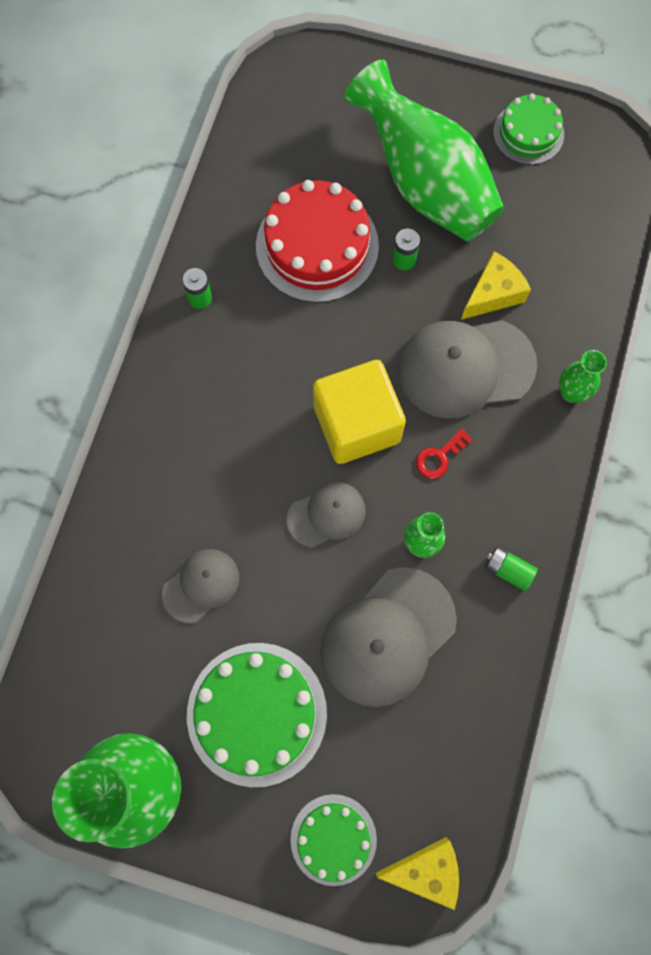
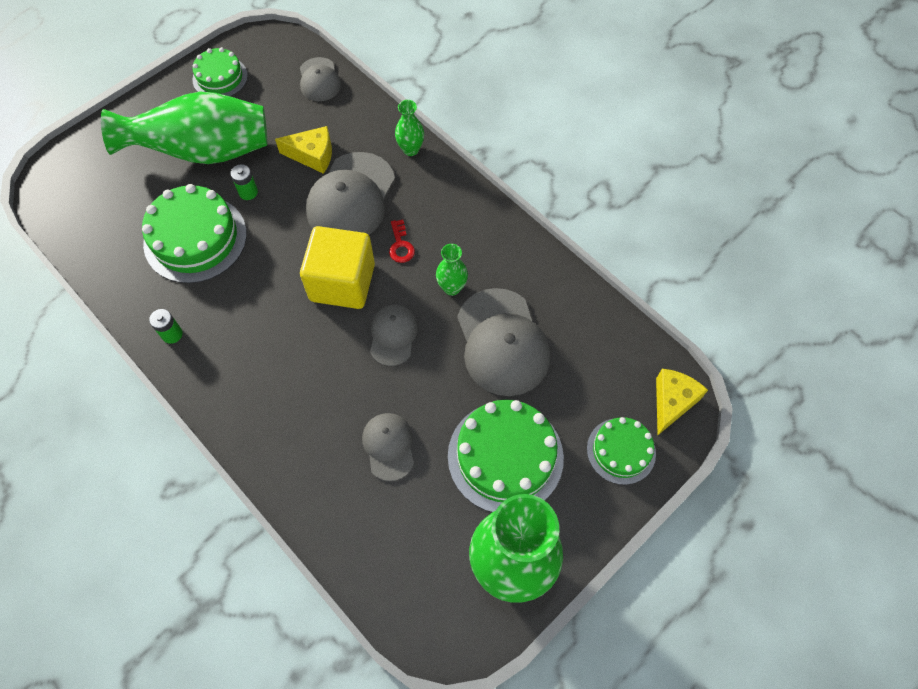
camera: 60 degrees left, 10 degrees down
(317, 246) = (195, 238): red cake -> green cake
(493, 294) = (313, 155): yellow cheese -> yellow cheese turned 105 degrees clockwise
(508, 570) = (503, 247): green battery -> none
(598, 236) = (319, 80): none -> grey cap

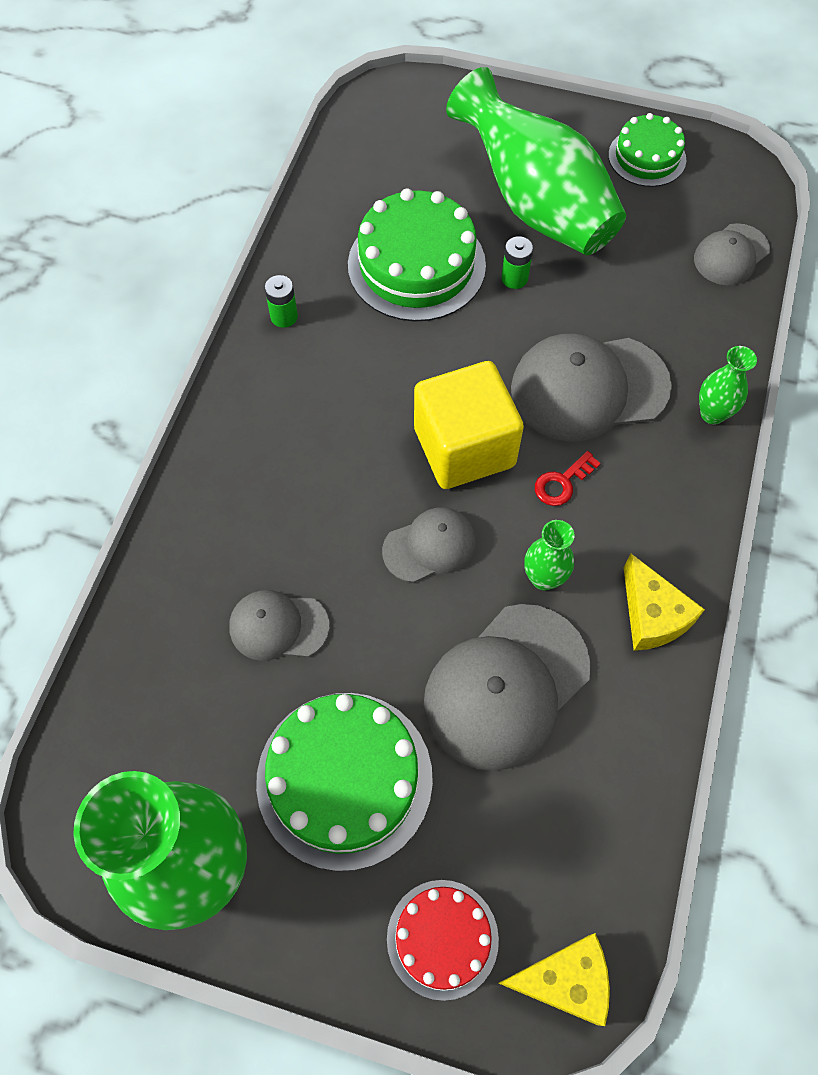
camera: 60 degrees right, 0 degrees up
(313, 155) = (616, 312): yellow cheese -> yellow cheese (652, 615)
(389, 446) = (278, 626): grey cap -> grey cap turned 135 degrees counterclockwise
(621, 451) = (442, 938): green cake -> red cake

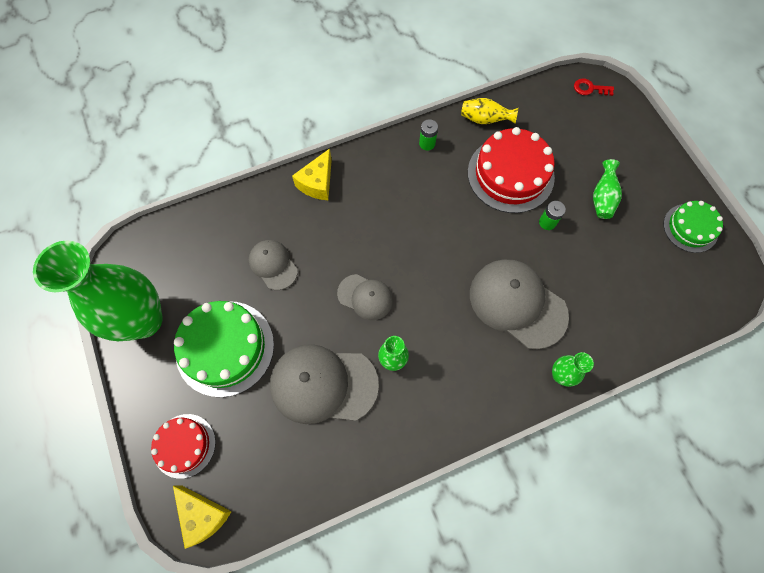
camera: 50 degrees right, 5 degrees up
(316, 233) = (485, 120): none -> yellow vase
(416, 265) = (510, 174): green cake -> red cake
(464, 447) = (430, 272): yellow cube -> none
(535, 203) = (602, 198): green vase -> green vase, size x0.42
(562, 482) = (452, 331): red key -> red key (589, 88)
(652, 615) = (416, 426): yellow cheese -> yellow cheese (317, 183)
(731, 255) = (671, 315): grey cap -> none

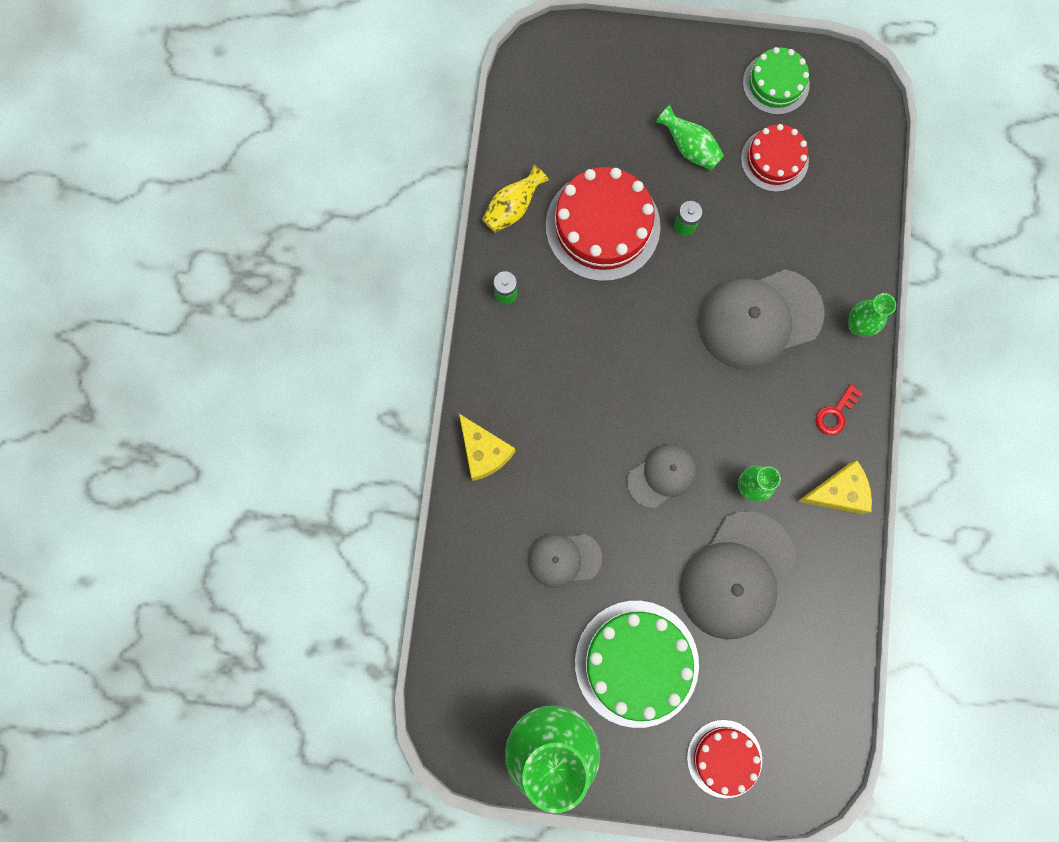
camera: 60 degrees left, 10 degrees up
(203, 515) = (808, 770): yellow cheese -> yellow cheese (837, 492)
(589, 88) = (542, 62): red key -> red key (835, 413)
(636, 255) = (774, 160): none -> red cake

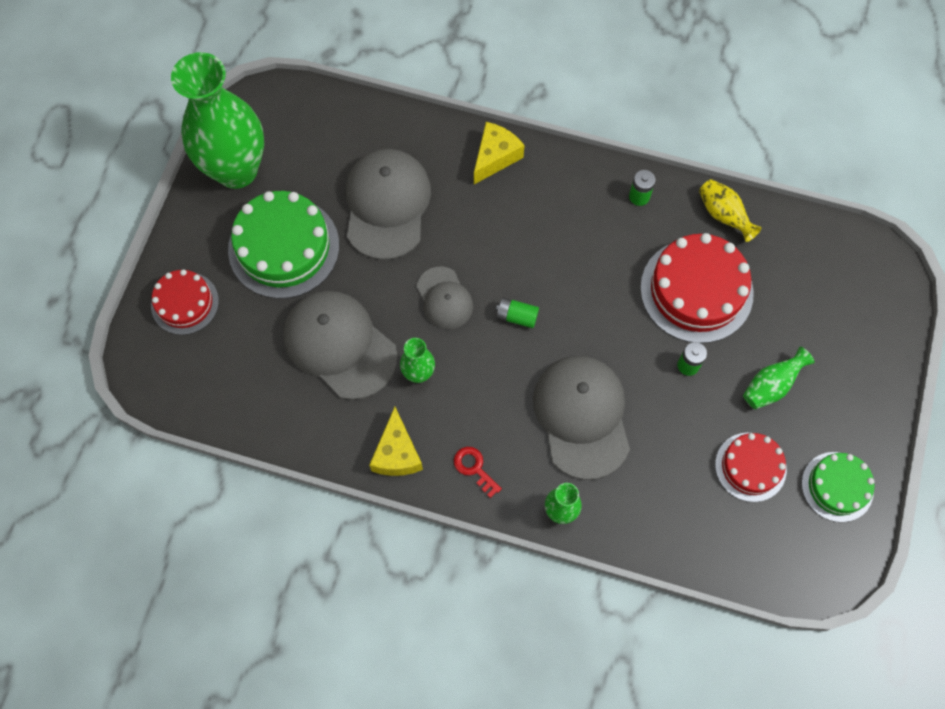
camera: 100 degrees right, 10 degrees down
(484, 452) = (495, 157): yellow cheese -> yellow cheese turned 150 degrees clockwise
(564, 559) = (387, 205): grey cap -> grey cap, size x1.79
(667, 398) = (516, 316): none -> green battery

